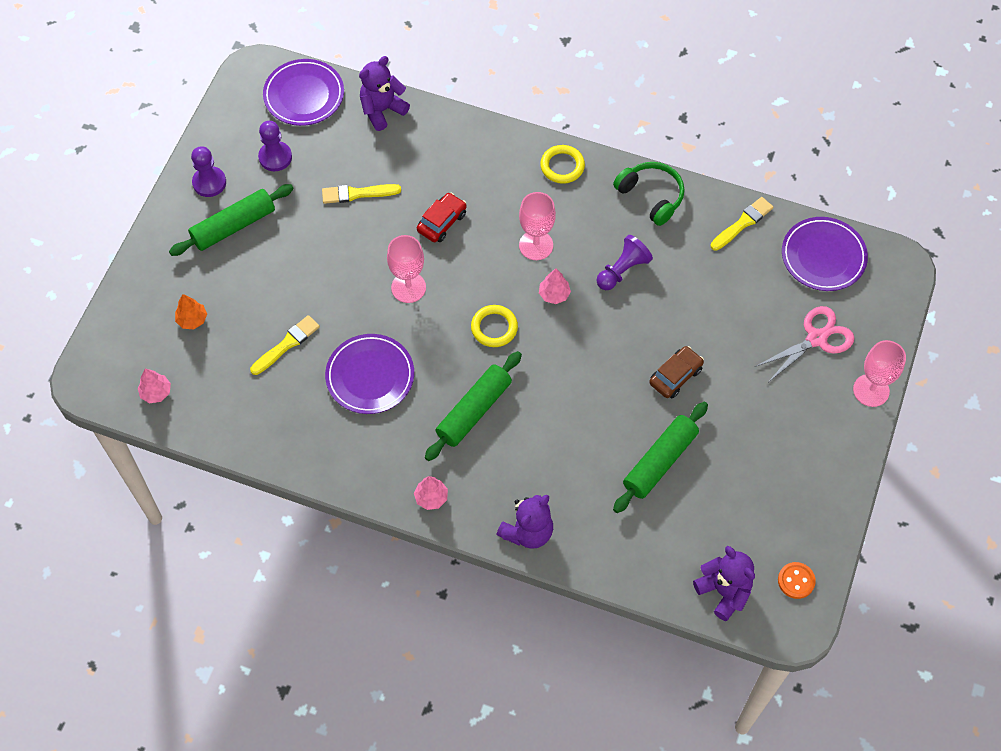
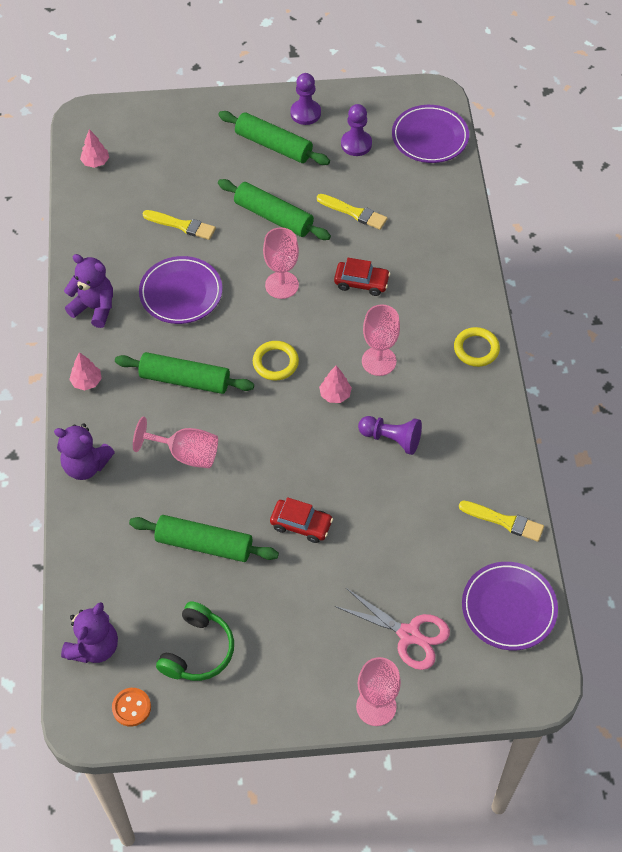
camera: 65 degrees right, 5 degrees down
(192, 319) = (172, 156): orange tree -> none
(323, 261) = (274, 217): none -> green rolling pin
(357, 194) = (354, 212): yellow brush -> yellow brush turned 150 degrees clockwise
(382, 110) = (450, 195): purple teddy bear -> purple teddy bear (94, 308)
(557, 441) = (186, 454): none -> pink goblet
(651, 196) = (487, 432): green headphones -> green headphones (198, 650)
(675, 376) = (301, 524): brown car -> red car

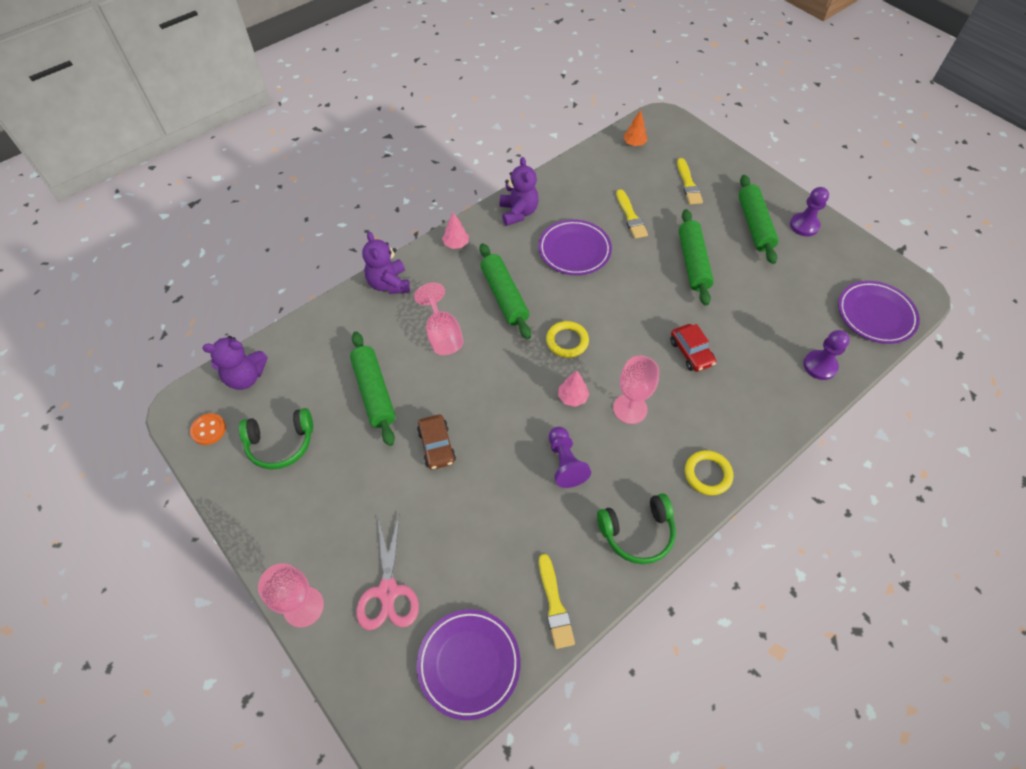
camera: 55 degrees right, 0 degrees up
(95, 162) = (634, 144): pink tree -> orange tree
(281, 285) = (638, 303): pink goblet -> none
(301, 524) = (437, 446): red car -> brown car
(354, 212) = (749, 308): yellow brush -> yellow brush (688, 184)
(356, 144) = (813, 272): purple pawn -> purple pawn (820, 366)
(488, 428) = (637, 532): none -> green headphones

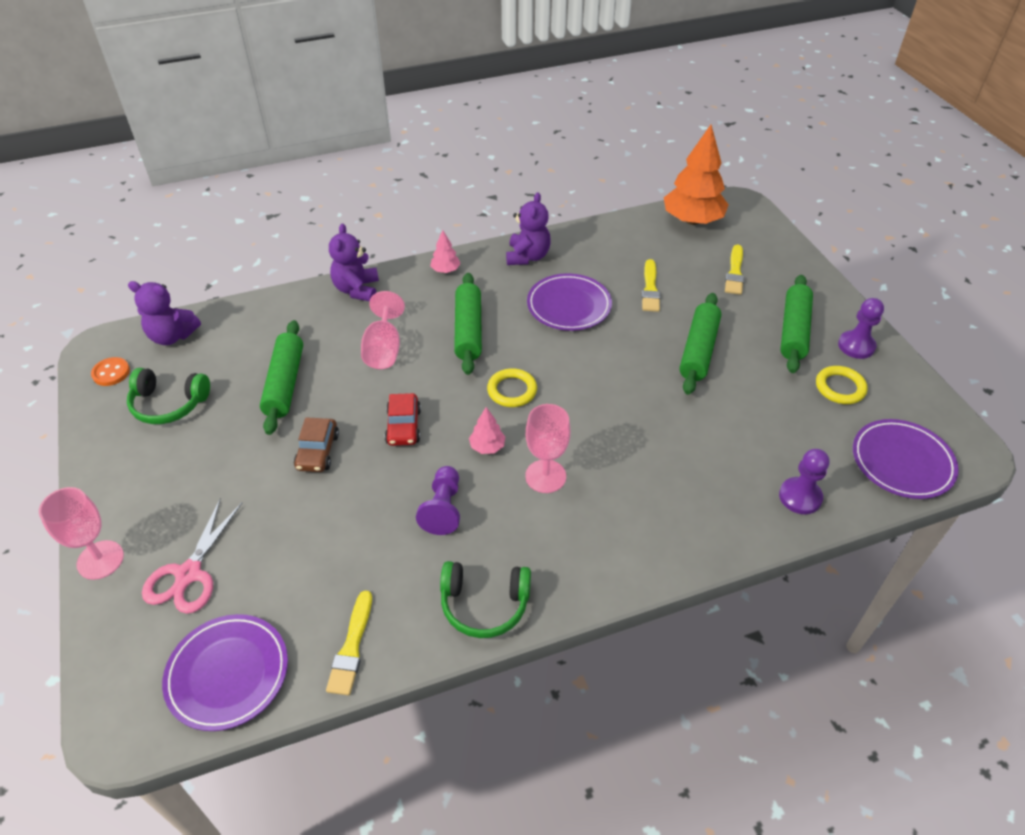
camera: 20 degrees right, 10 degrees down
(634, 144) = (692, 220): orange tree -> orange tree, size x2.26
(691, 352) = (647, 439): red car -> red car (403, 426)
(707, 474) = (599, 570): yellow ring -> yellow ring (840, 388)

